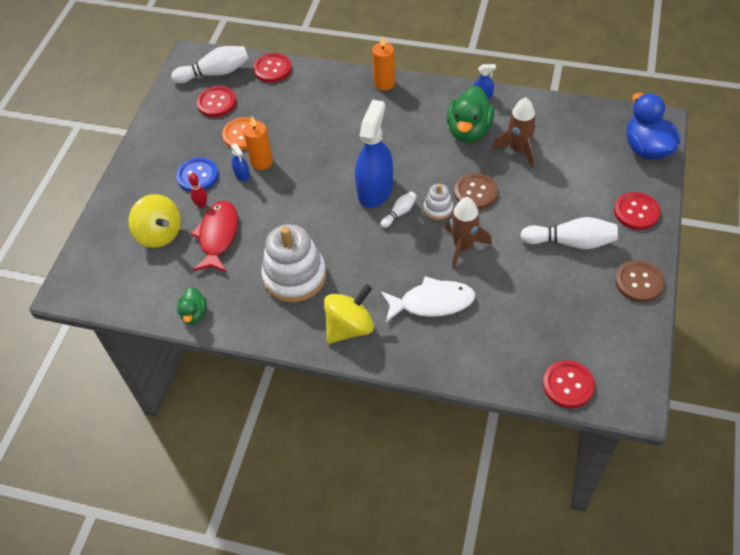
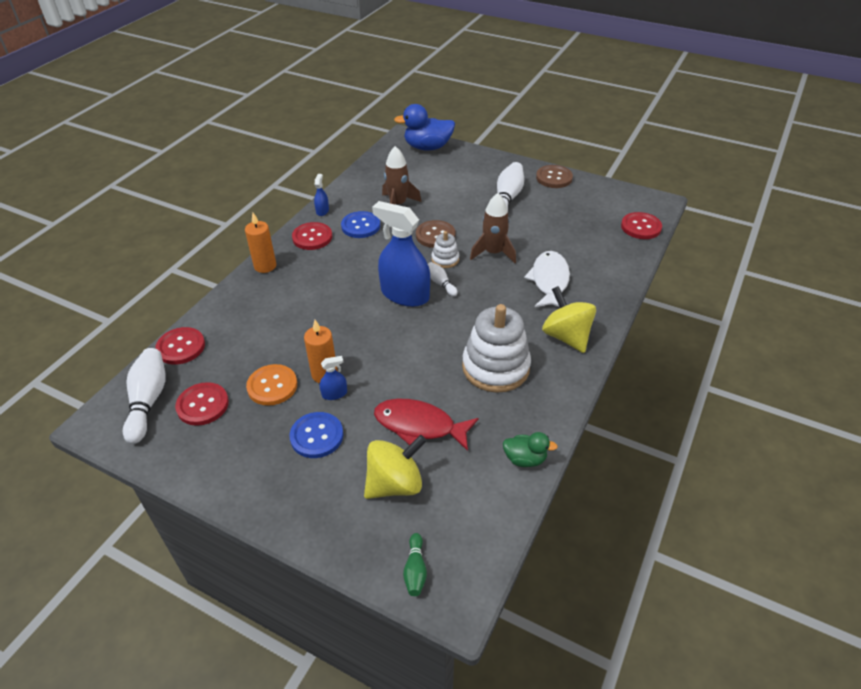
camera: 80 degrees left, 10 degrees down
(89, 263) = (415, 570): none -> green bowling pin
(202, 205) = (365, 436): red bowling pin -> none
(469, 131) = (361, 226): green duck -> blue button
(636, 212) = (488, 165): red button -> red button (312, 237)

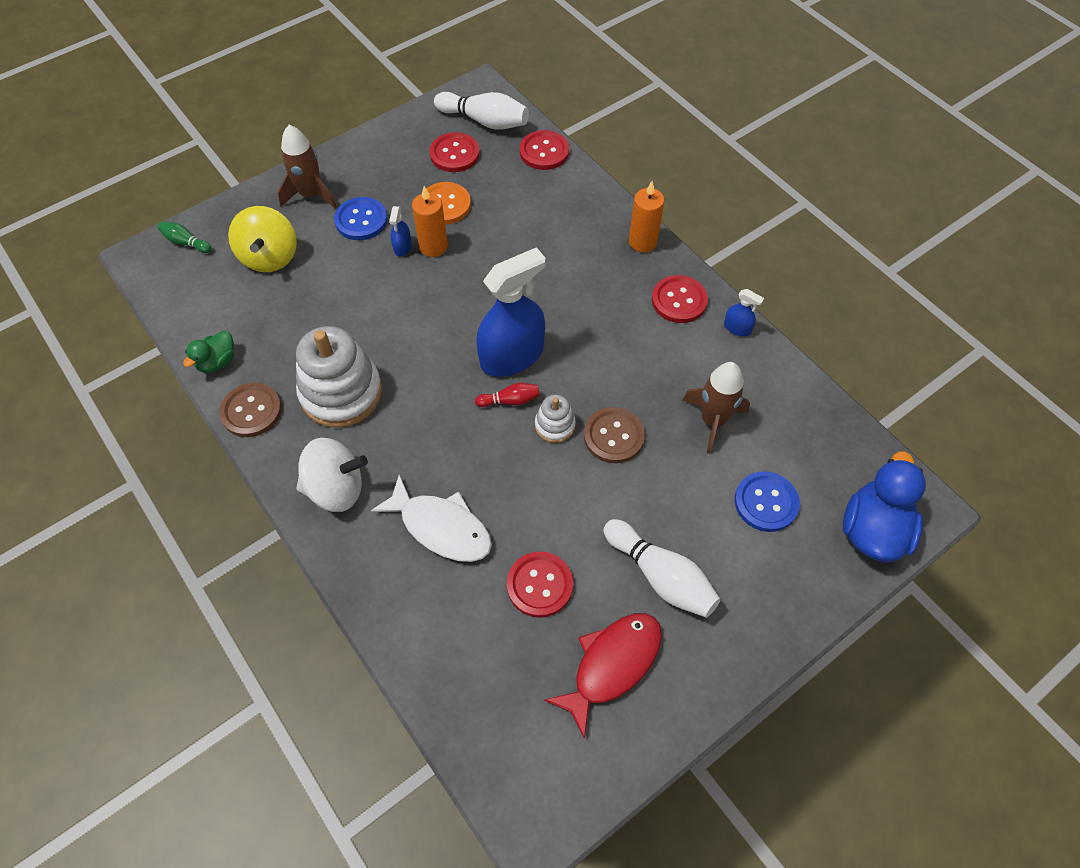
camera: 115 degrees right, 15 degrees up
(361, 226) = (679, 359): blue button -> blue button (766, 502)
(419, 426) = (316, 297): red fish -> red fish (612, 665)
(441, 283) = (510, 400): white bowling pin -> red bowling pin
(493, 253) = (537, 489): brown rocket -> brown rocket (311, 195)
(554, 178) = (690, 688): brown button -> brown button (251, 411)
(566, 336) = (336, 488): yellow spinning top -> white spinning top
(641, 227) = (483, 742): red button -> red button (539, 585)

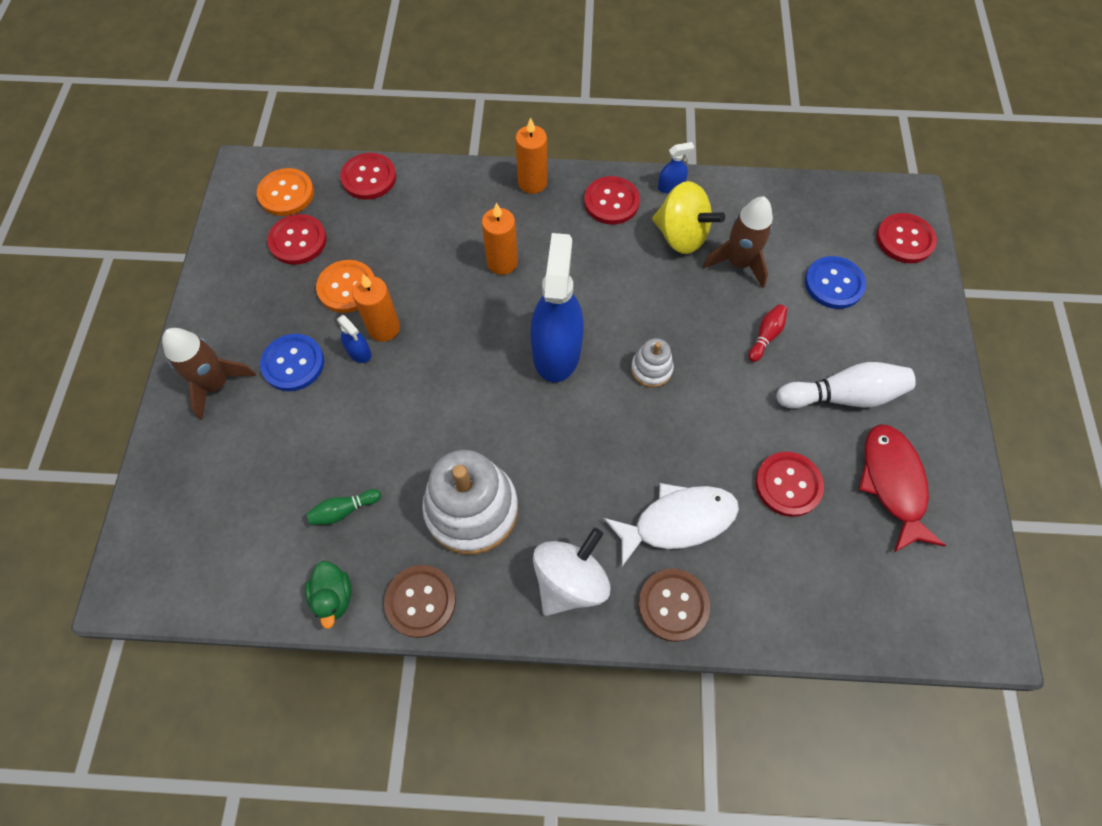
camera: 50 degrees left, 5 degrees up
(186, 242) = (153, 534): green bowling pin -> green bowling pin (344, 510)
(270, 257) = (254, 468): yellow spinning top -> yellow spinning top (681, 236)
(484, 121) = (286, 193): white bowling pin -> orange button
(510, 400) = (599, 383): red bowling pin -> red bowling pin (765, 336)
(553, 273) = (502, 262): none -> orange candle
(614, 436) = (696, 336): brown button -> brown button (673, 605)
(873, 530) = (904, 239): blue duck -> red button

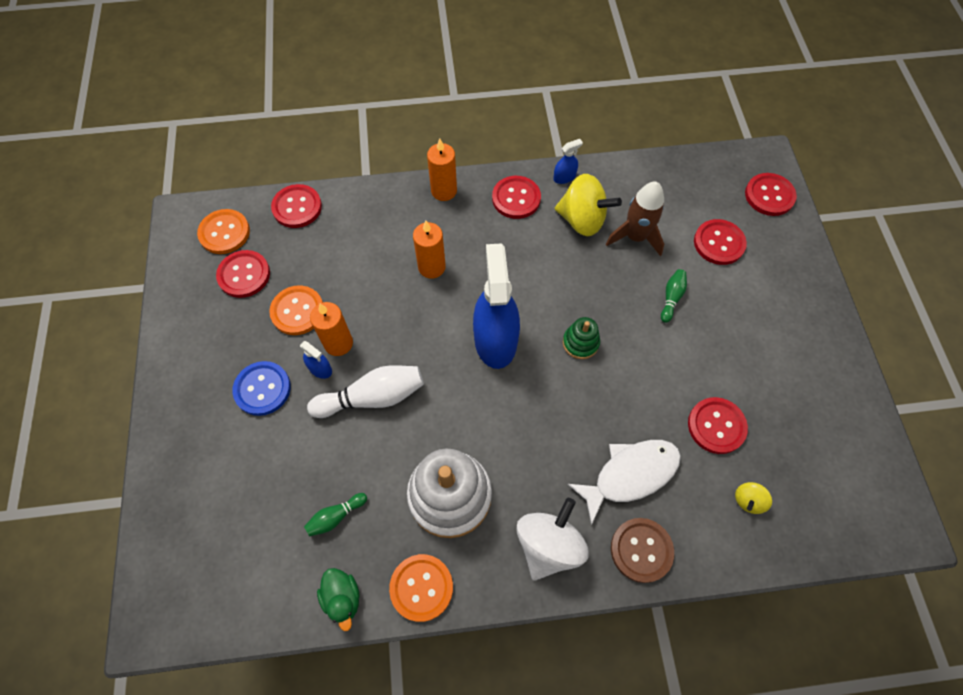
camera: 10 degrees left, 0 degrees up
(216, 384) = (195, 420): brown rocket -> none
(420, 601) = (421, 587): brown button -> orange button
(651, 369) = (580, 343): white stacking toy -> green stacking toy
(765, 336) = (671, 298): red bowling pin -> green bowling pin
(808, 572) = (748, 500): none -> yellow spinning top
(834, 284) = (719, 243): blue button -> red button
(843, 396) = (746, 340): white bowling pin -> white bowling pin (372, 397)
(892, 483) = (802, 410): red fish -> none

